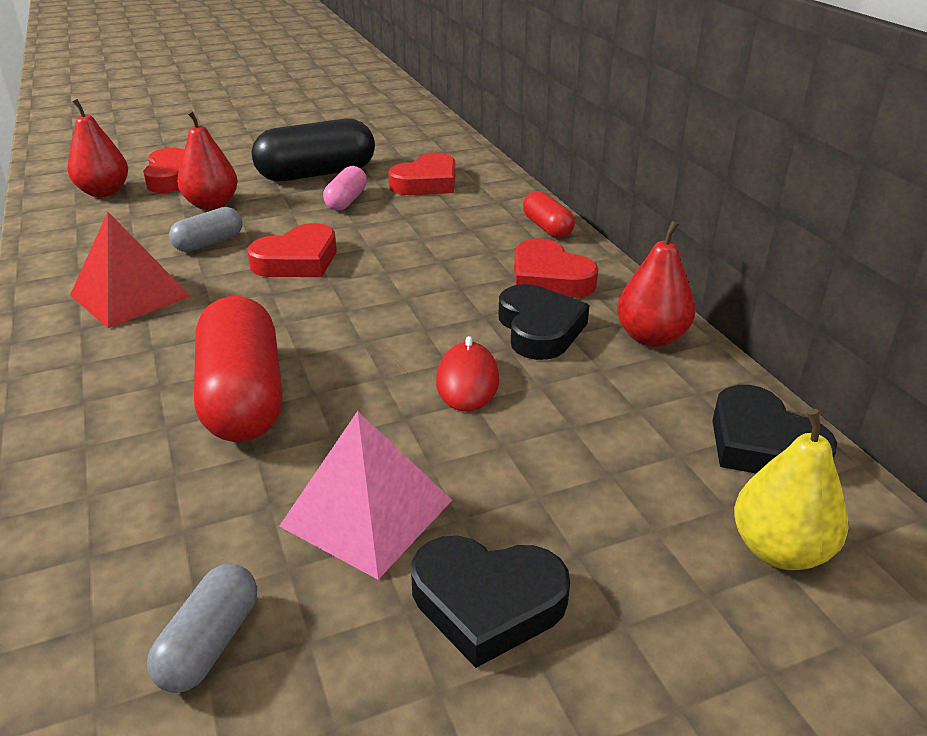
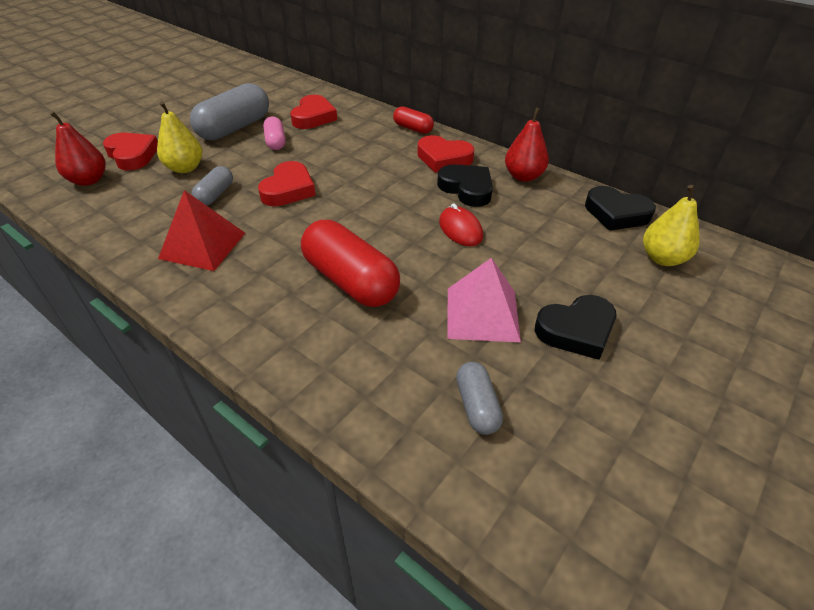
camera: 30 degrees left, 10 degrees up
(212, 205) = (185, 168): red pear -> yellow pear
(317, 174) = (235, 128): black capsule -> grey capsule

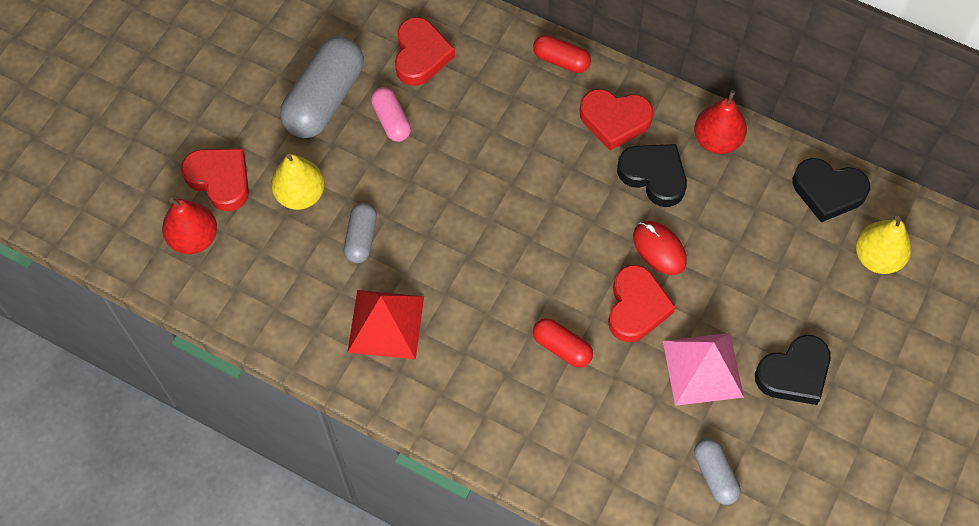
camera: 10 degrees left, 20 degrees up
(288, 189) = (444, 213): red heart -> red heart (636, 307)
(350, 280) = (562, 347): red capsule -> red capsule, size x0.52

